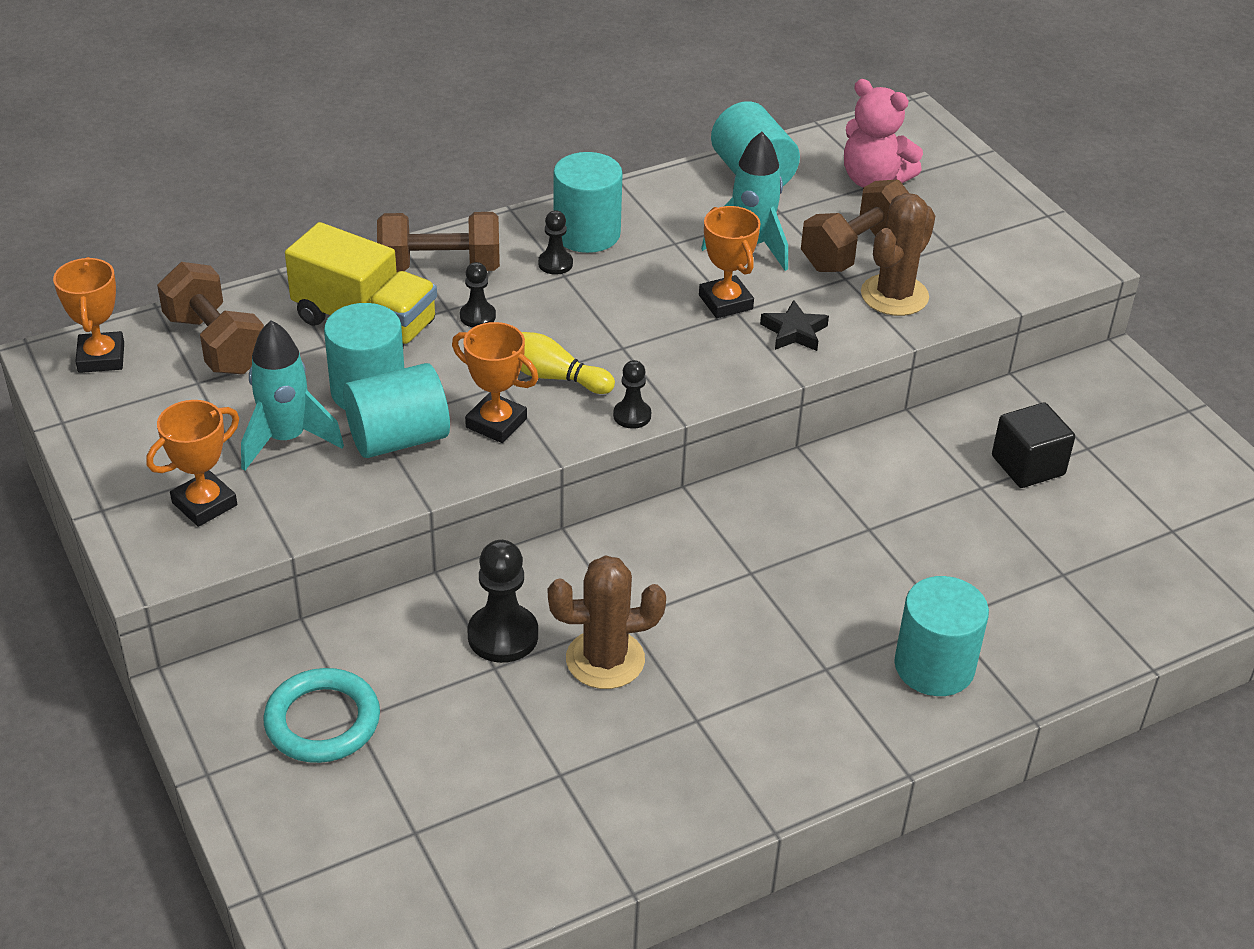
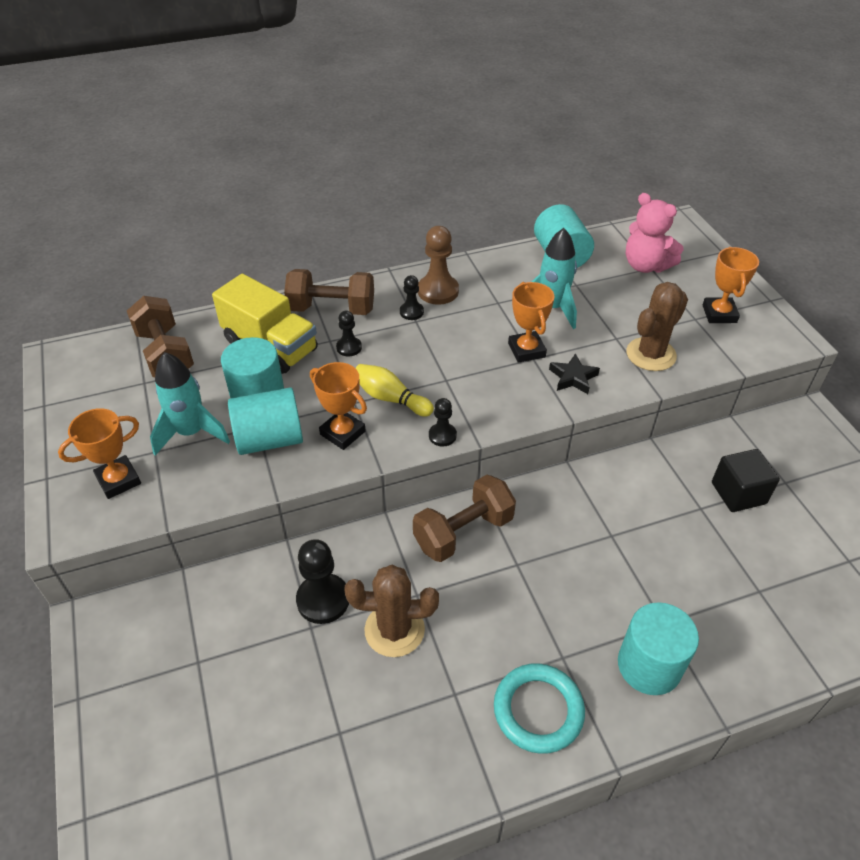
camera: 10 degrees right, 5 degrees up
(101, 357) = (86, 358): orange trophy -> orange trophy (719, 314)
(322, 721) = (174, 661): turquoise ring -> turquoise ring (538, 710)
(587, 233) = (438, 291): turquoise cylinder -> brown pawn
(855, 251) = (626, 317): brown dumbbell -> brown dumbbell (463, 532)

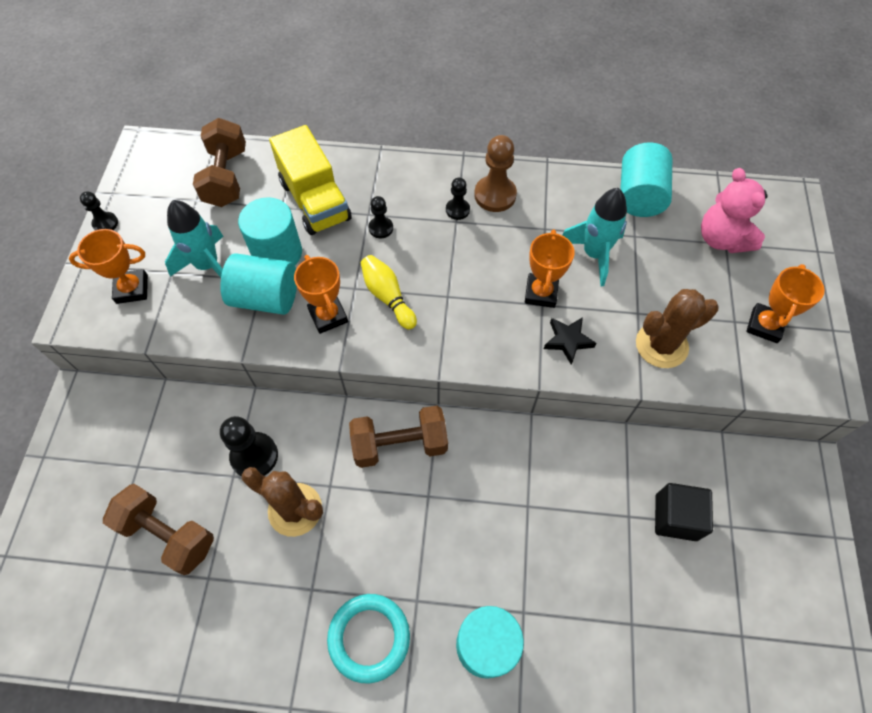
camera: 25 degrees right, 15 degrees up
(332, 309) = (388, 180): brown dumbbell -> brown dumbbell (168, 534)
(442, 435) = (411, 354): black pawn -> black pawn (105, 223)

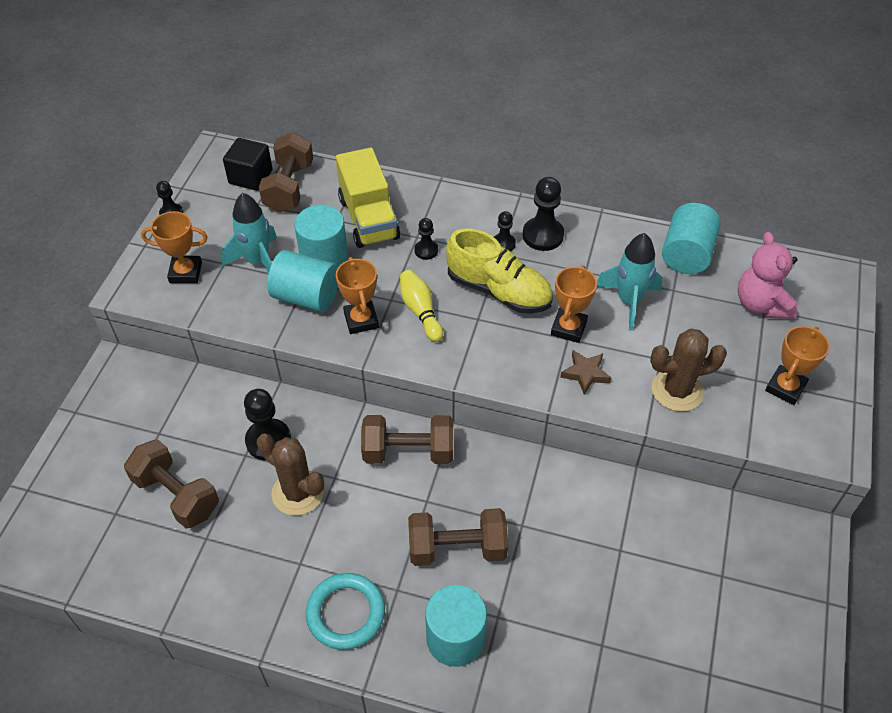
camera: 10 degrees right, 10 degrees down
(463, 262) = (499, 291): none -> yellow shoe
(468, 543) = (457, 548): none -> brown dumbbell
(495, 195) = (543, 235): brown pawn -> black pawn
(568, 341) = (585, 374): black star -> brown star
(675, 517) = (667, 558): black cube -> black cube (250, 177)

